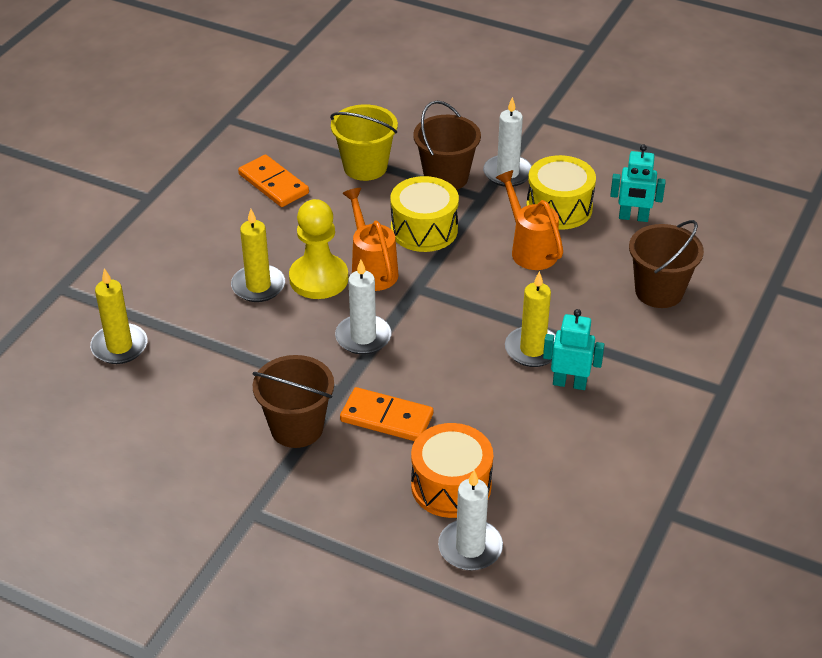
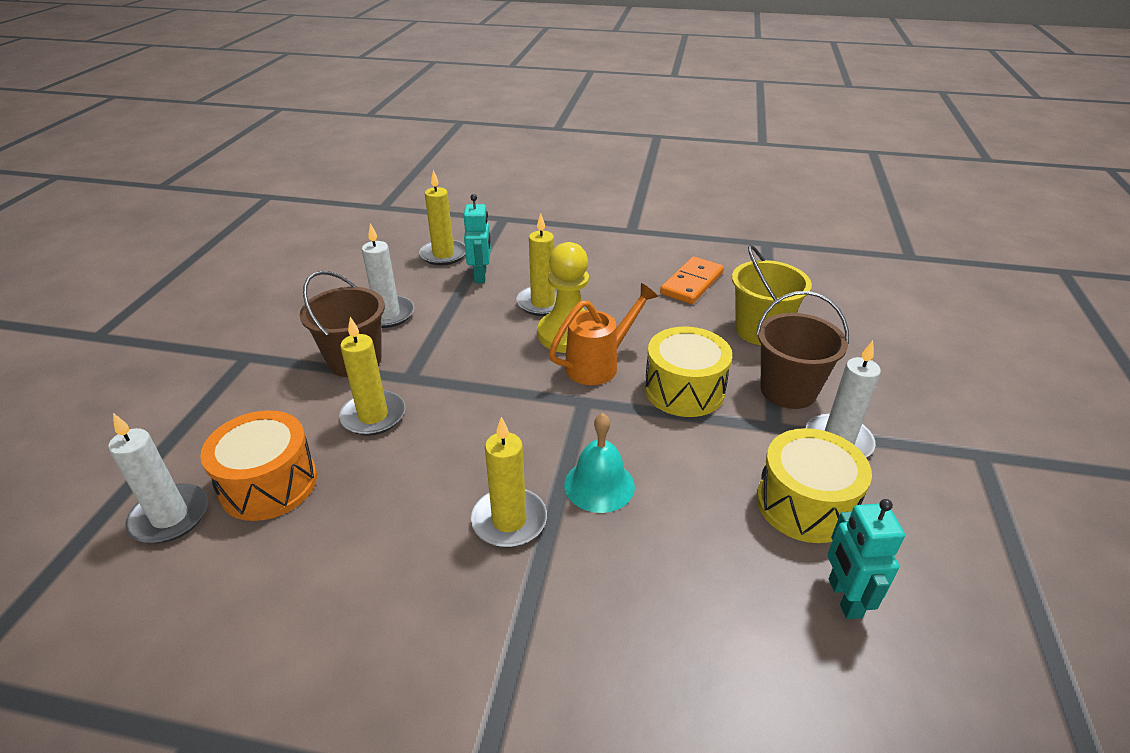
camera: 75 degrees right, 5 degrees down
(363, 337) = (491, 378): white candle -> white candle (387, 314)
(387, 418) = (373, 416): orange domino -> yellow candle
(512, 298) = (599, 485): none -> turquoise bell
(530, 249) = (702, 487): orange watering can -> none
(569, 383) = (453, 570): turquoise robot -> turquoise robot (481, 276)
(659, 291) = (686, 659): brown bucket -> none

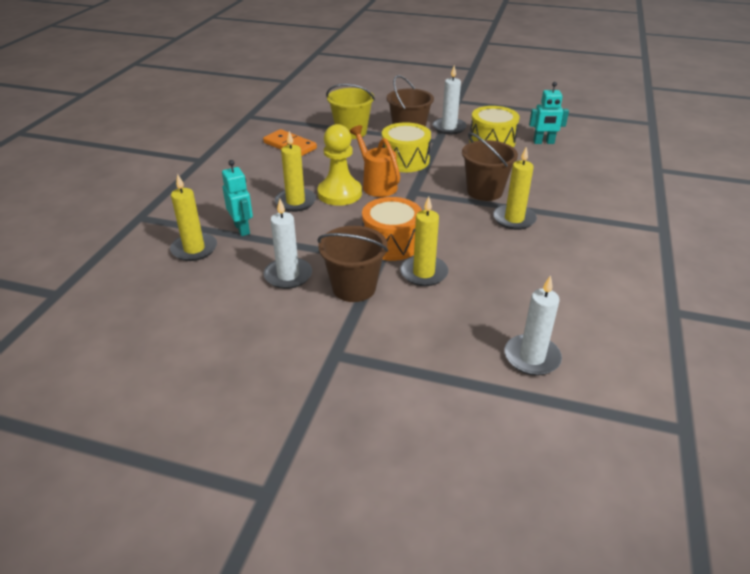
camera: 85 degrees left, 0 degrees up
(269, 484) = (495, 314): orange drum -> orange drum (391, 243)
(481, 276) = (242, 229): turquoise robot -> turquoise robot turned 60 degrees clockwise
(599, 485) = (484, 191): turquoise bell -> brown bucket

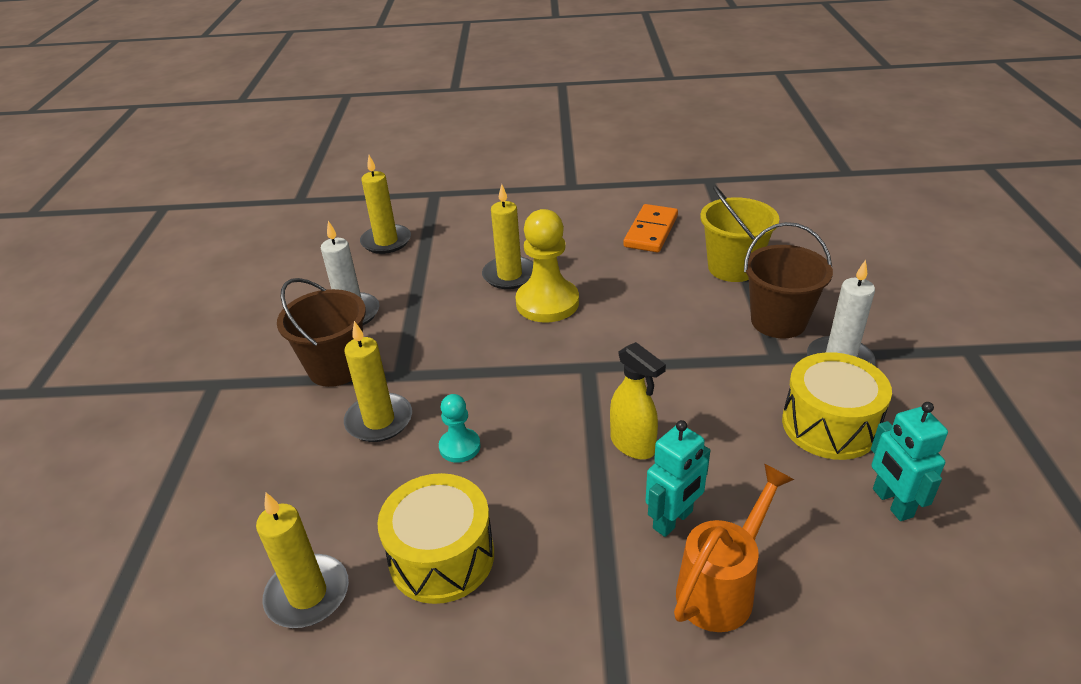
camera: 75 degrees right, 0 degrees up
(242, 229) = (434, 257): turquoise robot -> turquoise robot (673, 520)
(376, 184) = (590, 328): orange watering can -> orange watering can (722, 586)
(391, 243) = (442, 376): orange drum -> none
(405, 160) = (681, 338): yellow drum -> yellow drum (441, 556)
(462, 245) = (460, 447): none -> turquoise pawn
(484, 191) = (633, 445): brown bucket -> yellow spray bottle
(514, 219) = (558, 496): yellow candle -> yellow candle (308, 594)
(532, 357) = (203, 564): white candle -> none

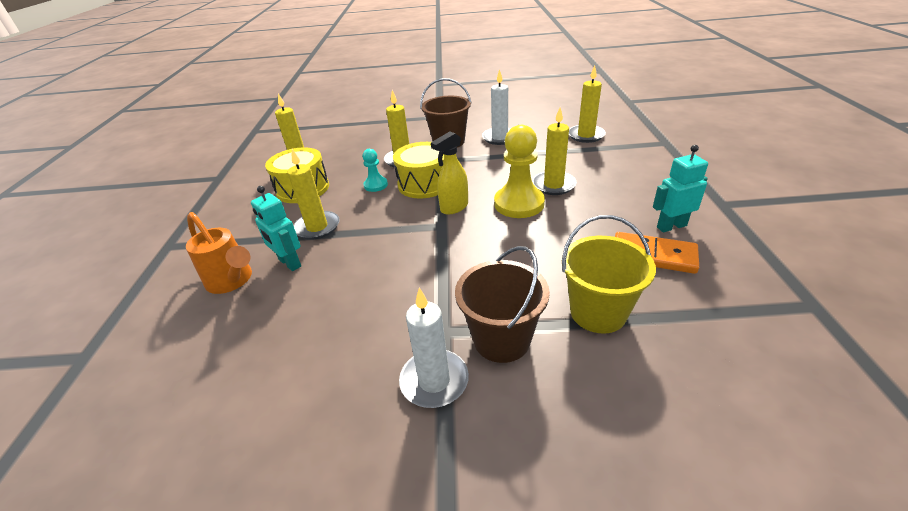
camera: 90 degrees right, 0 degrees up
(579, 504) = (317, 227): none -> yellow candle
(633, 445) = (358, 246): yellow spray bottle -> yellow spray bottle (454, 207)
(829, 425) = (348, 356): yellow drum -> yellow drum (424, 184)
(892, 503) = (250, 383): turquoise robot -> turquoise robot (671, 226)

